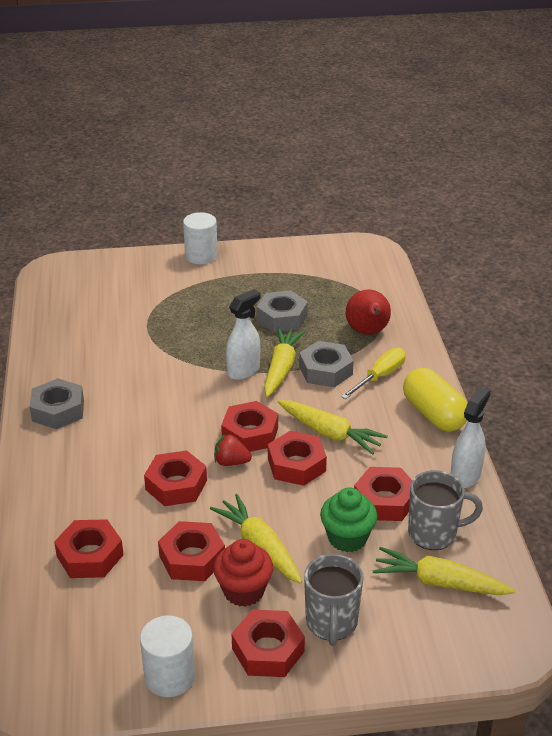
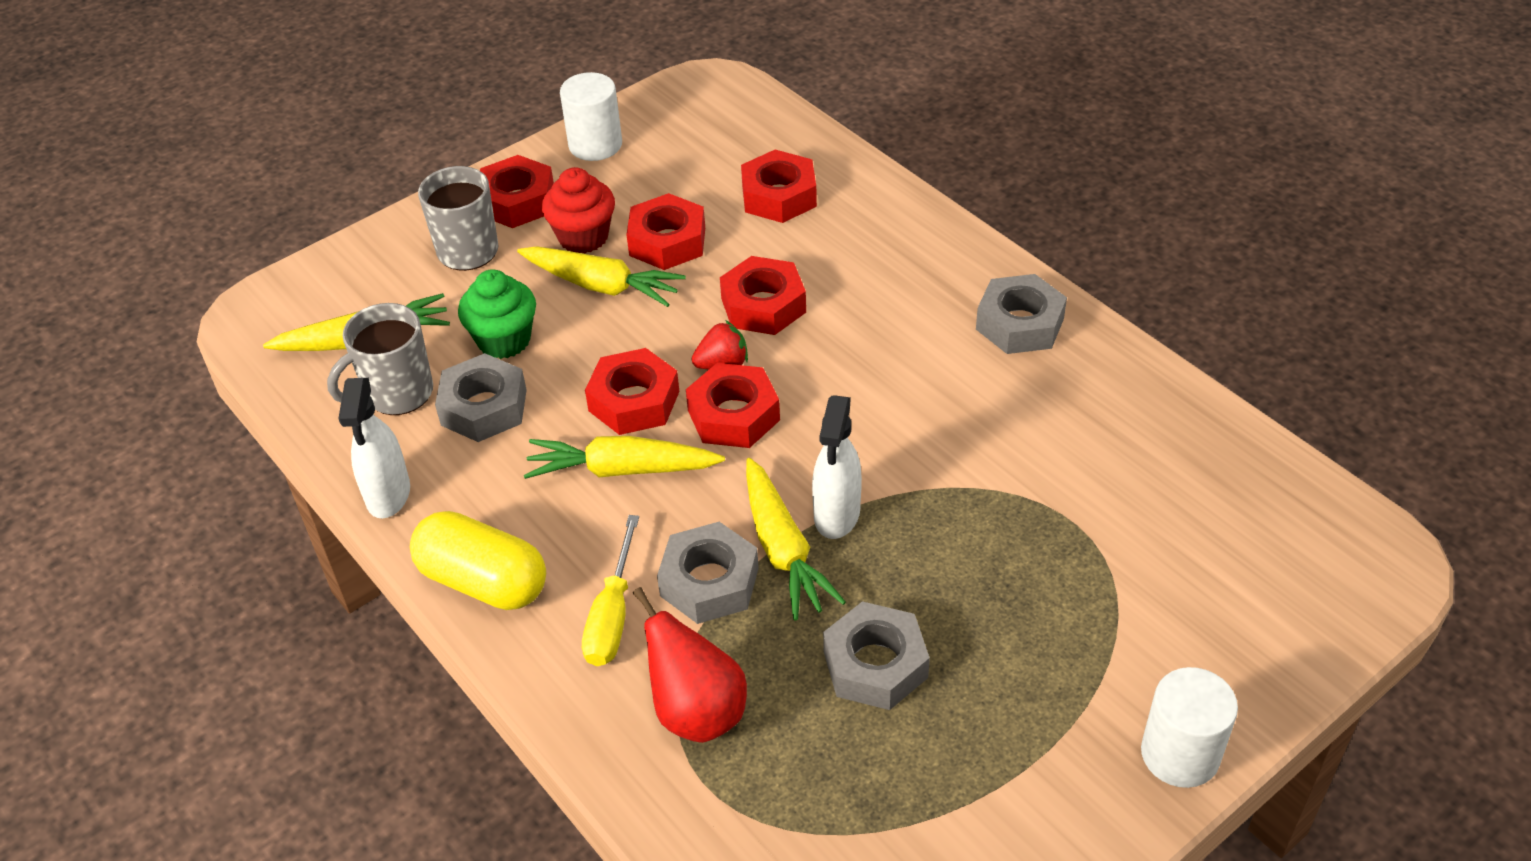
camera: 150 degrees right, 10 degrees up
(384, 501) = (484, 407): red nut -> grey nut

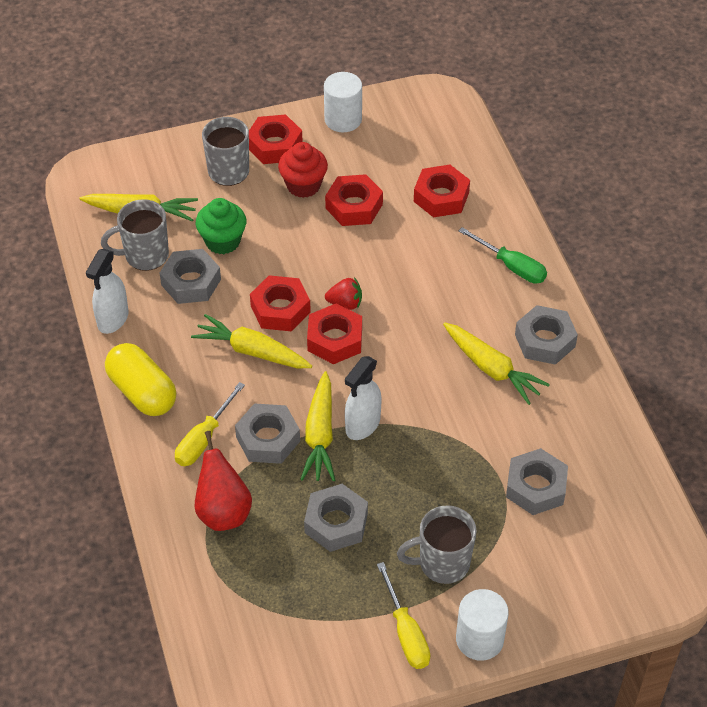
camera: 20 degrees right, 5 degrees up
(602, 286) = (298, 224): yellow carrot -> yellow carrot (491, 368)
(763, 305) = (391, 272): red nut -> none
(920, 249) = (511, 266): none -> green screwdriver
(1061, 665) = (442, 563): none -> grey mug
(1069, 786) = (406, 632): none -> yellow screwdriver
(1125, 513) = (535, 487): none -> grey nut

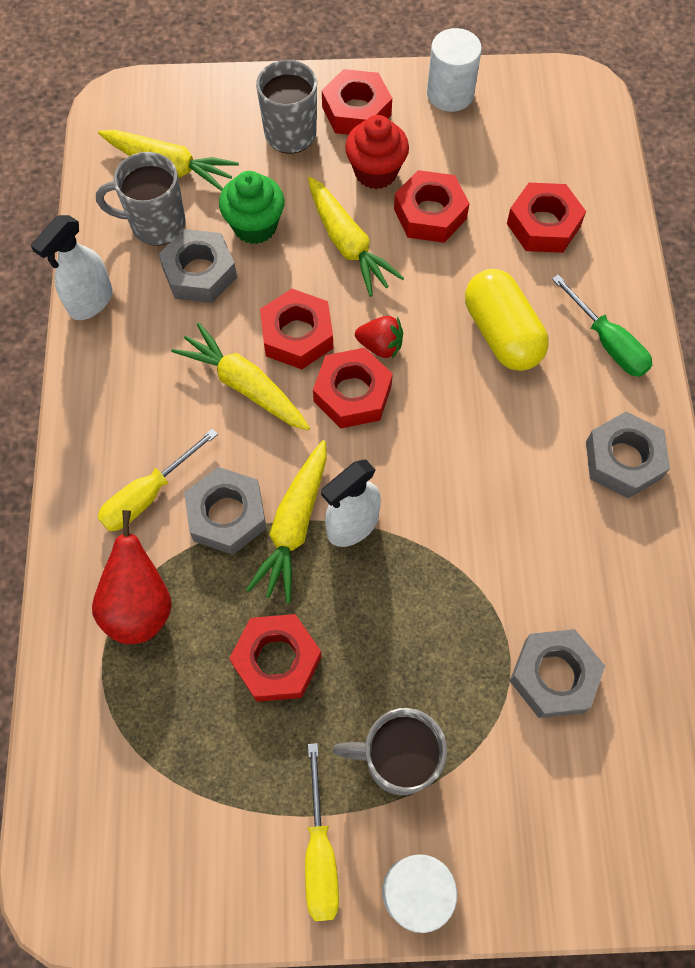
camera: 15 degrees right, 15 degrees up
(142, 392) = (94, 410): yellow capsule -> yellow capsule (502, 333)
(336, 523) = (277, 660): grey nut -> red nut
(491, 368) = (542, 484): yellow carrot -> yellow carrot (347, 244)

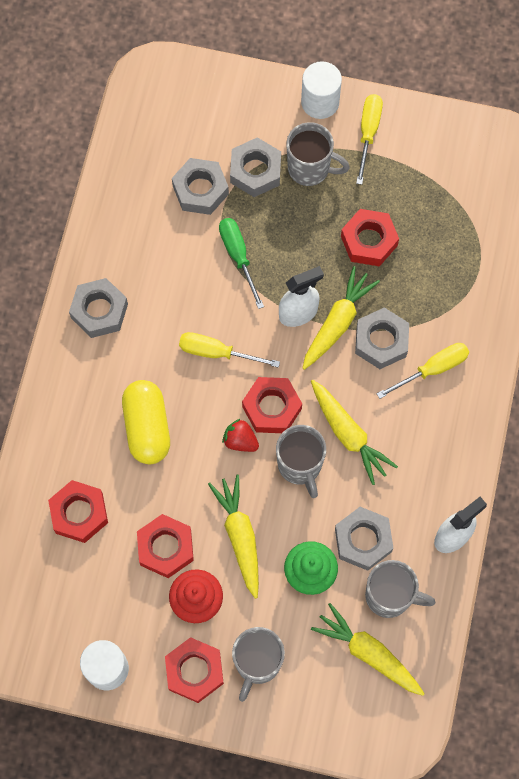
camera: 165 degrees left, 5 degrees up
(140, 606) = (450, 296): red pear -> none
(297, 335) = (300, 465): red nut -> grey mug
(446, 445) = (217, 352): none -> yellow screwdriver
(481, 731) = (255, 171): none -> grey nut
(607, 342) = (72, 400): green screwdriver -> green screwdriver (238, 256)

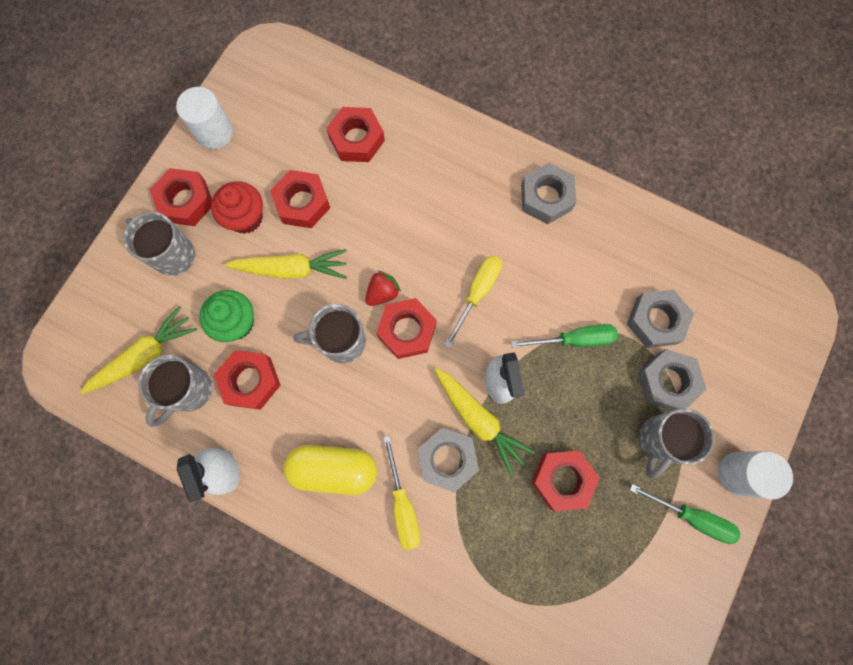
camera: 105 degrees right, 5 degrees up
(147, 427) = (420, 213): yellow capsule -> yellow capsule (333, 469)
(348, 434) = (359, 397): yellow carrot -> none
(363, 540) = (250, 381): grey nut -> red nut
(368, 133) = (691, 517): yellow screwdriver -> green screwdriver

